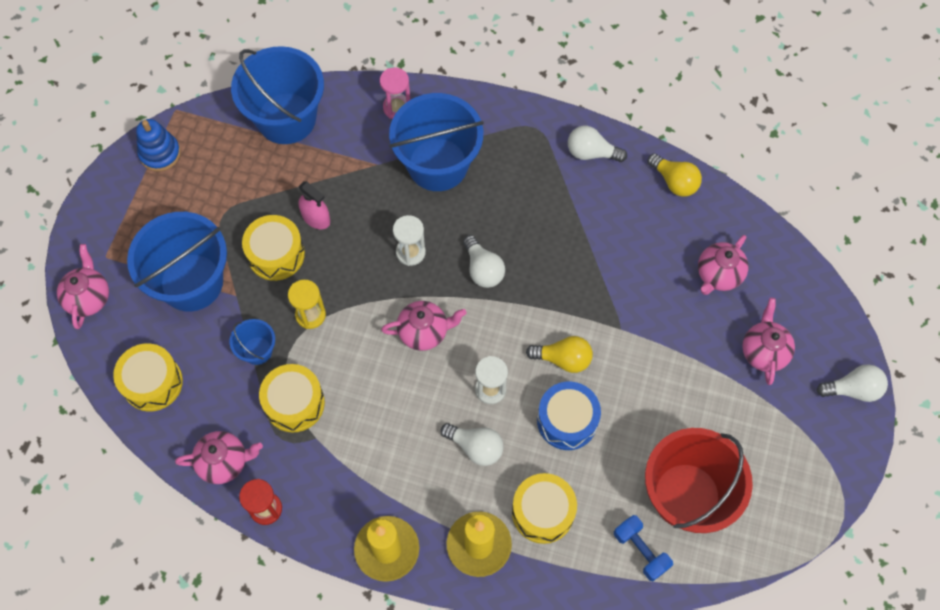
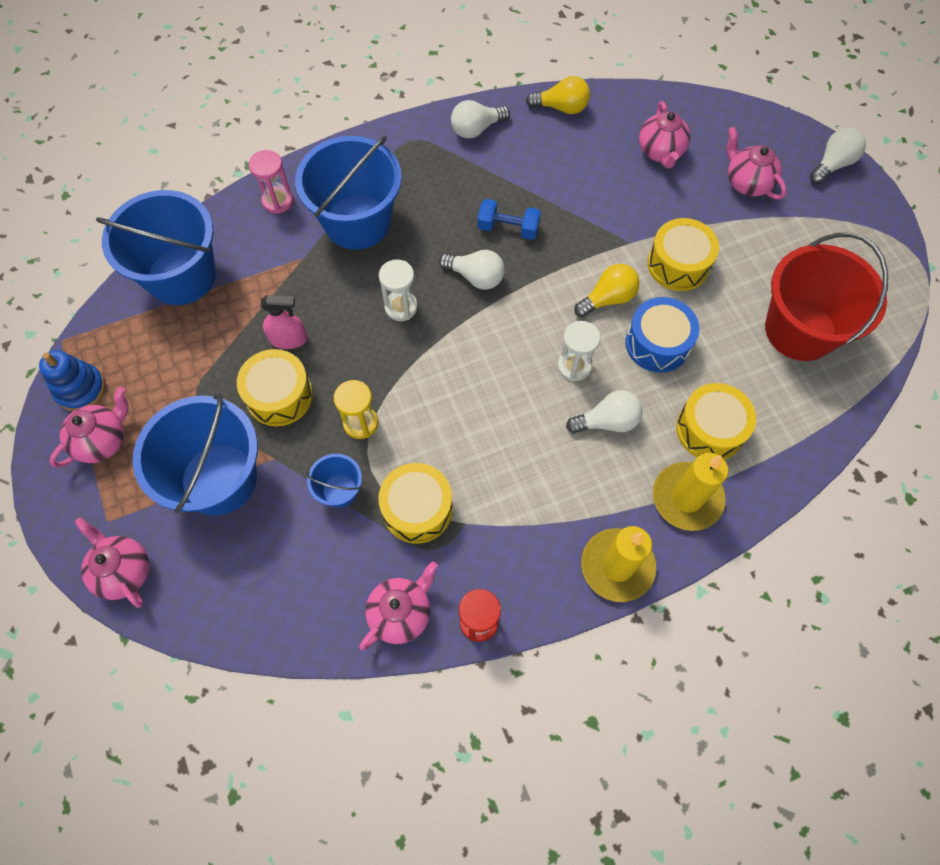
camera: 40 degrees left, 0 degrees up
(152, 382) = (263, 598): yellow drum -> yellow drum (678, 264)
(424, 332) = (475, 362): pink teapot -> pink teapot (103, 440)
(641, 551) = (810, 398): blue dumbbell -> blue dumbbell (508, 228)

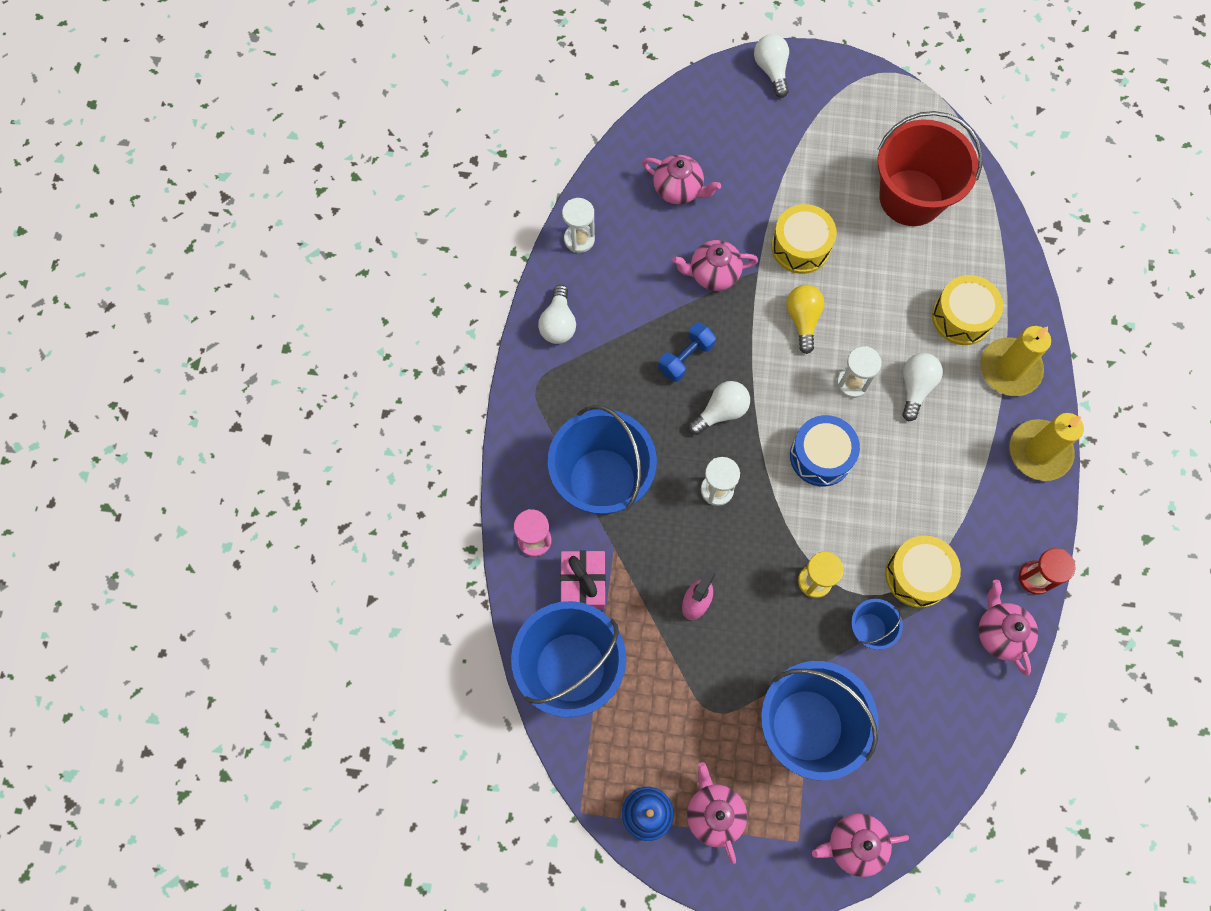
camera: 60 degrees left, 5 degrees up
(259, 250) = (583, 583): none -> pink gift
(279, 395) = (751, 637): yellow drum -> none
(561, 108) = (579, 239): yellow light bulb -> white hourglass
(657, 343) = (866, 308): blue drum -> blue drum (821, 456)
(747, 183) = (751, 145): pink teapot -> pink teapot (713, 274)

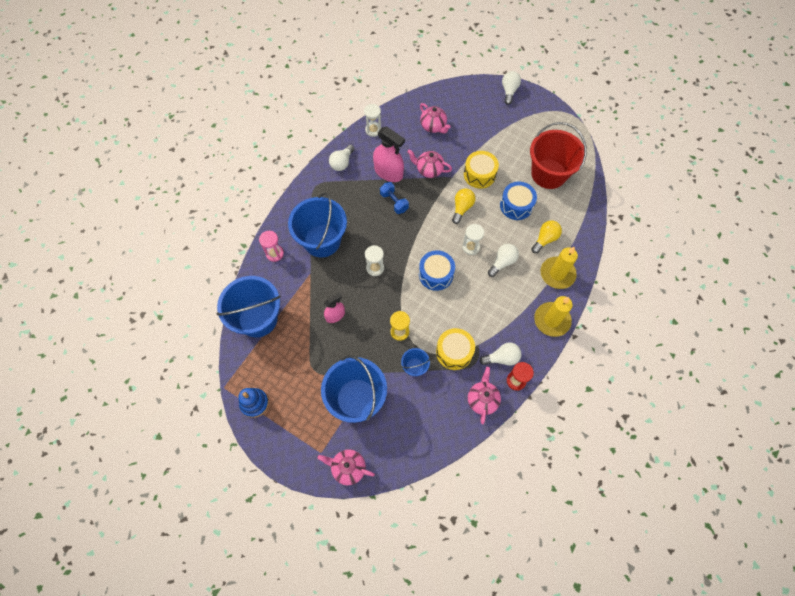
camera: 25 degrees right, 5 degrees down
(583, 583) = (286, 283): pink gift -> none
(647, 307) = (388, 172): none -> pink spray bottle
(685, 358) = (394, 202): blue dumbbell -> blue dumbbell turned 75 degrees clockwise
(714, 813) = (287, 419): pink teapot -> none
(721, 412) = (397, 233): white light bulb -> white light bulb (502, 358)
(887, 277) = (516, 205): none -> blue drum
(962, 317) = (545, 239): yellow drum -> yellow light bulb

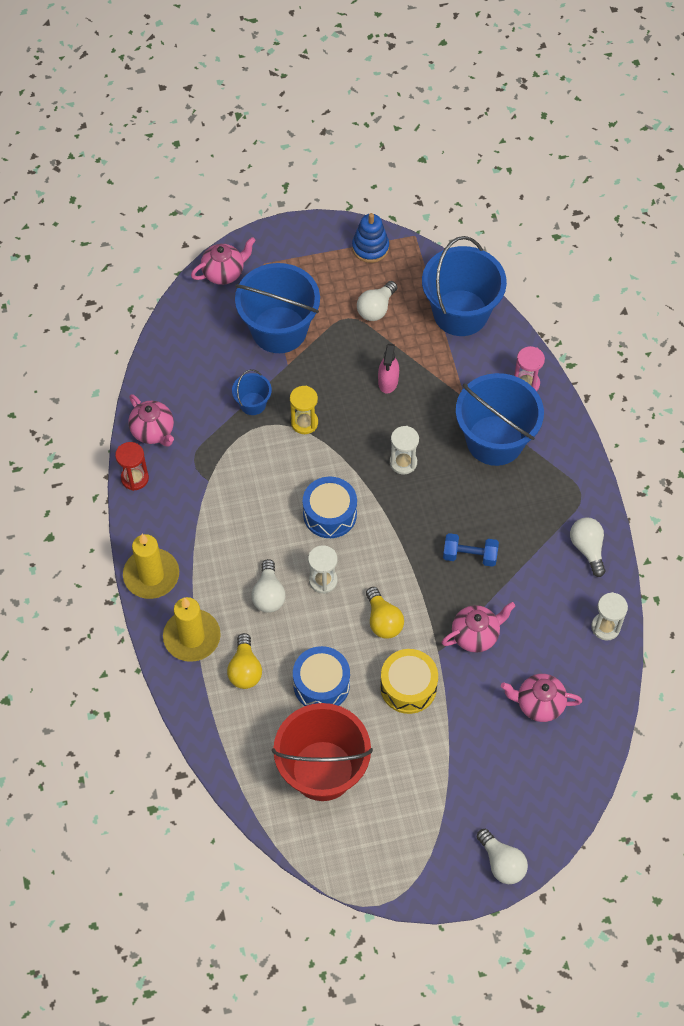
camera: 135 degrees right, 5 degrees down
(388, 172) = (520, 587): pink spray bottle -> none
(454, 352) = (227, 451): yellow drum -> none
(502, 358) = (170, 488): white light bulb -> white light bulb (376, 308)

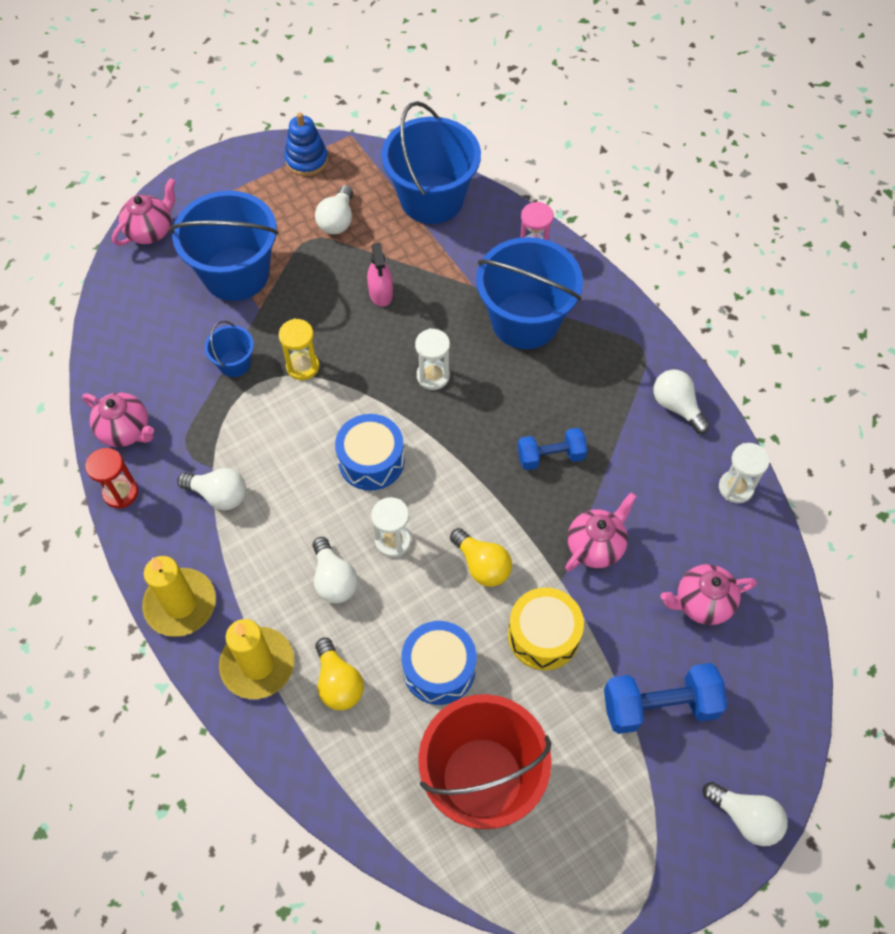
camera: 20 degrees left, 0 degrees up
(206, 503) = (219, 495): none -> white light bulb
(473, 766) = (659, 706): none -> blue dumbbell

